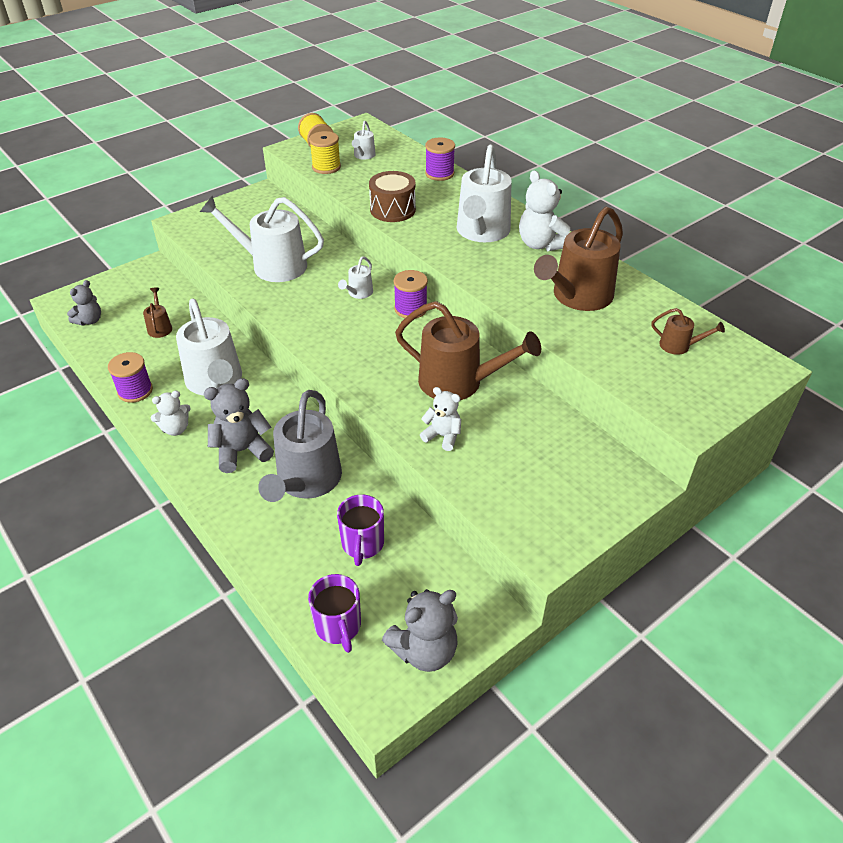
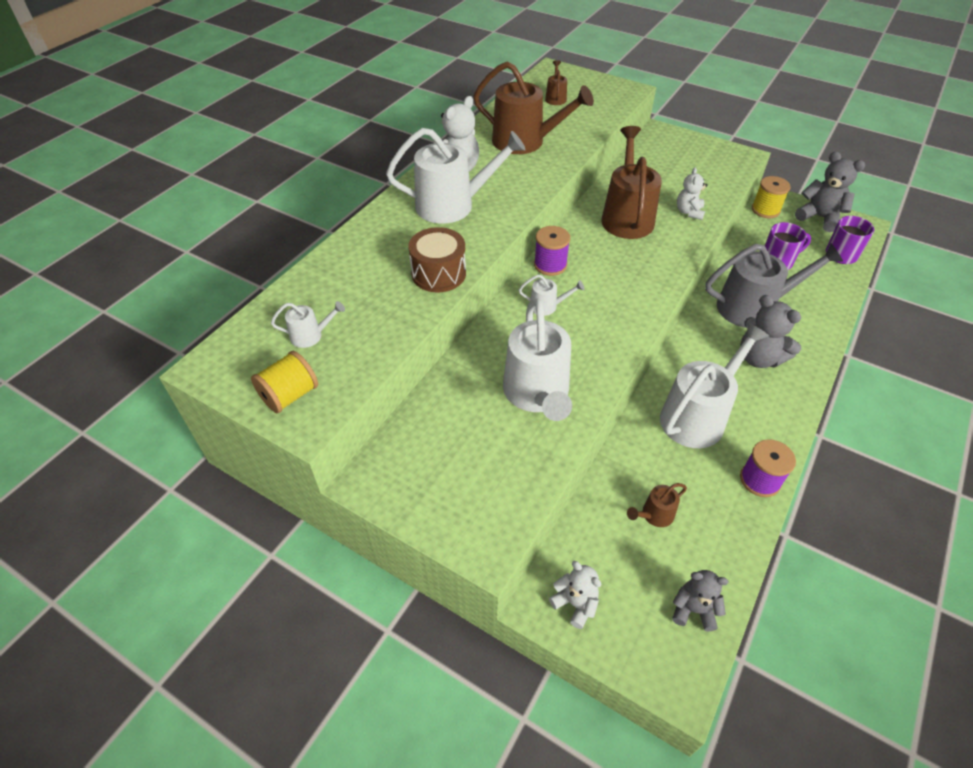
camera: 110 degrees left, 5 degrees up
(175, 429) = (775, 417): white teddy bear -> white teddy bear (575, 603)
(326, 167) = (355, 363): yellow spool -> yellow spool (765, 210)
(439, 174) = (340, 258): purple spool -> none

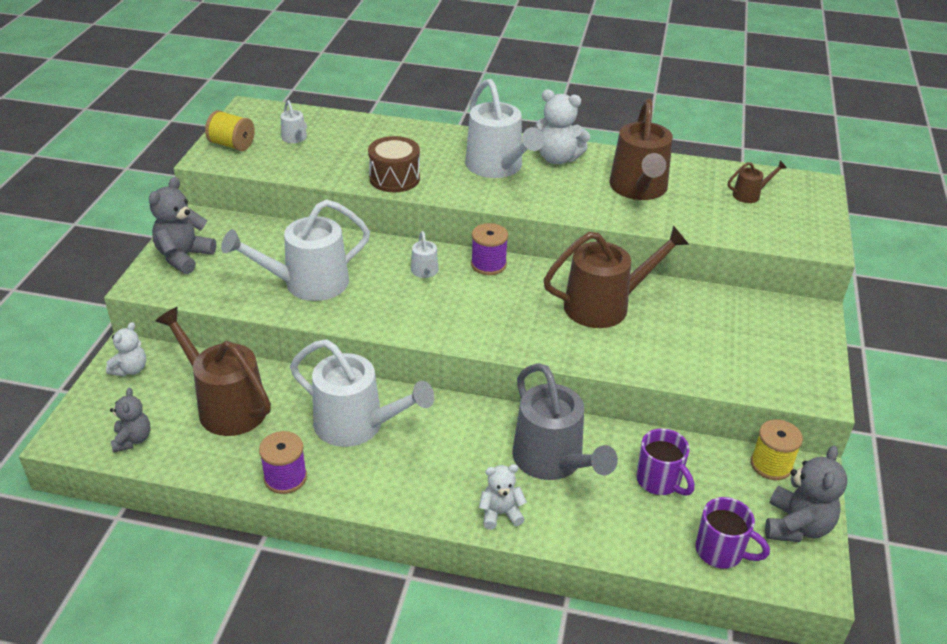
camera: 70 degrees right, 10 degrees down
(654, 515) = (226, 406): brown watering can -> brown watering can, size x2.20
(689, 212) = (648, 353): white teddy bear -> white teddy bear (500, 513)
(759, 358) = (465, 470): grey teddy bear -> grey teddy bear (184, 257)

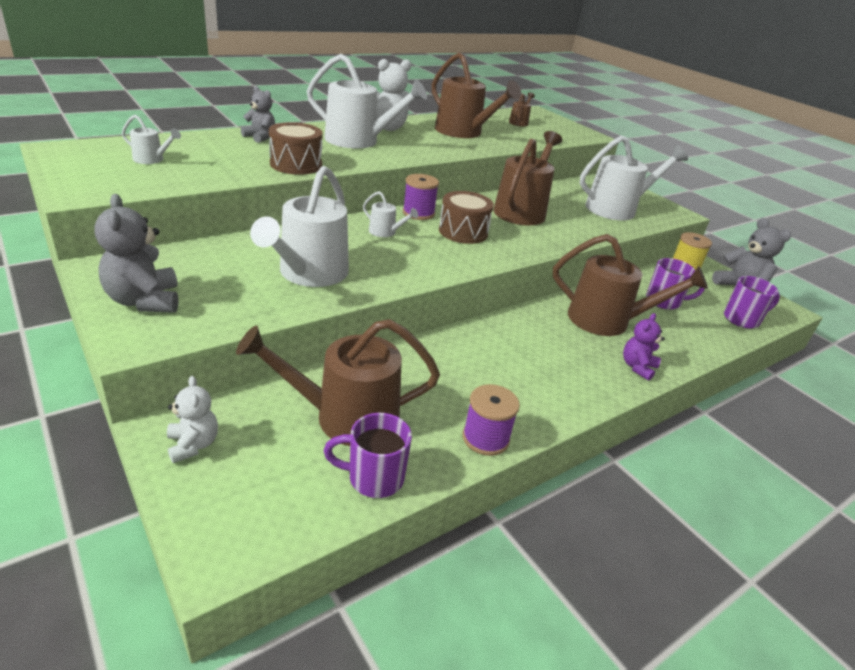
camera: 50 degrees left, 5 degrees down
(132, 439) = (302, 504): grey teddy bear -> grey teddy bear (260, 137)
(186, 452) = (374, 478): none -> purple mug
(232, 145) = (88, 178): yellow spool -> none
(357, 425) = (469, 368): white watering can -> white watering can (616, 209)
(497, 302) = (463, 232): none -> brown drum
(500, 513) = (637, 367): white teddy bear -> purple teddy bear
(552, 460) = (607, 320): grey watering can -> brown watering can

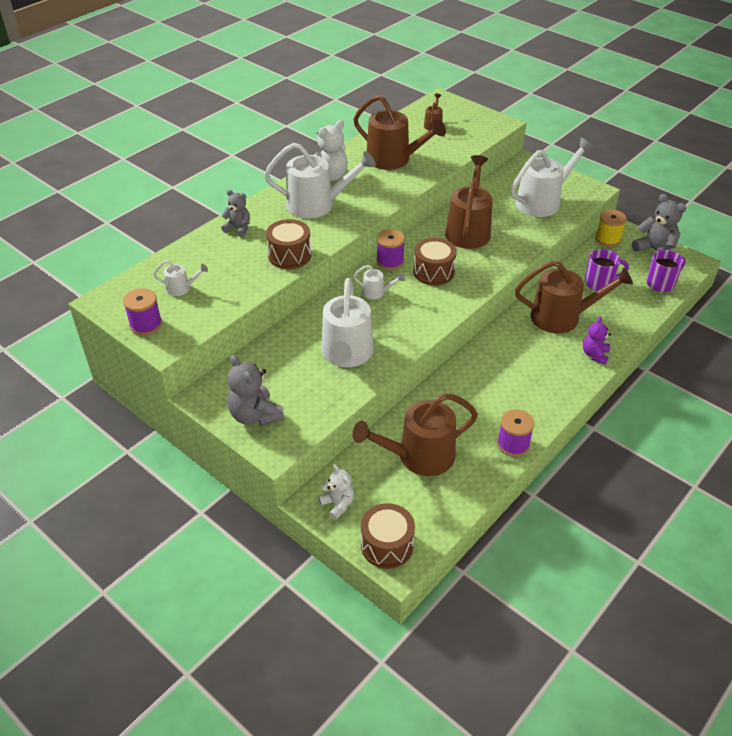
camera: 10 degrees left, 10 degrees up
(78, 174) = (146, 324): none -> purple spool
(222, 522) = (387, 545): none -> brown drum
(374, 478) = (457, 492): purple mug -> none

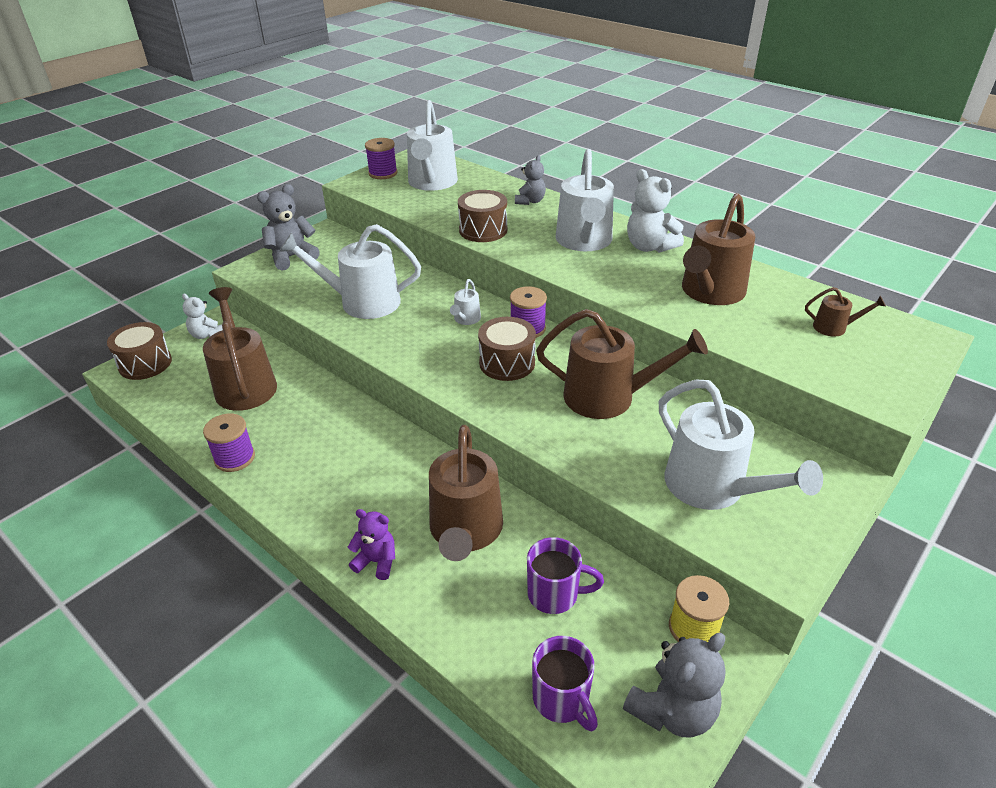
camera: 90 degrees right, 5 degrees down
(181, 288) = (432, 183): white watering can -> white watering can, size x2.20
(337, 504) = (206, 335): white teddy bear -> white teddy bear turned 75 degrees clockwise
(600, 283) = (554, 594): purple mug -> purple mug turned 75 degrees counterclockwise

